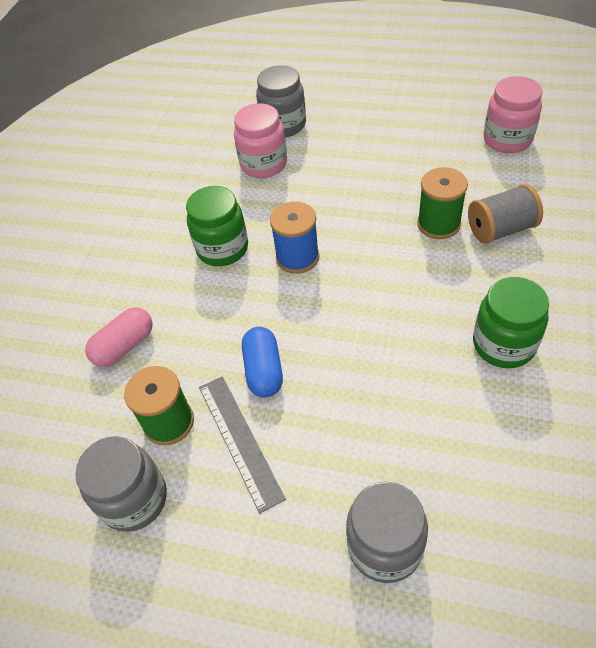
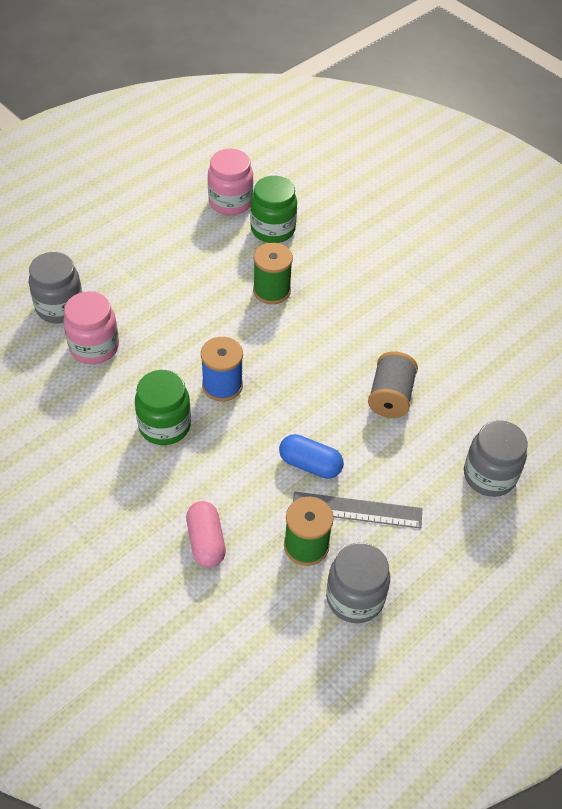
camera: 65 degrees left, 0 degrees up
(500, 229) = (309, 265): grey spool -> grey spool (390, 397)
(503, 344) = (400, 329): green jar -> green jar (273, 229)

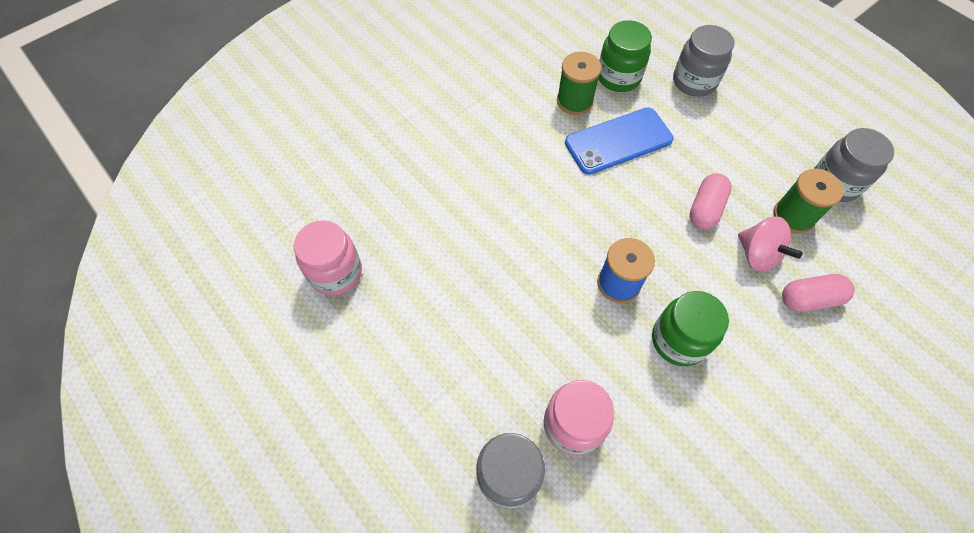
camera: 85 degrees left, 10 degrees up
(256, 503) = (757, 255): none -> pink spinning top
(271, 290) = (482, 233): green spool -> green spool (574, 101)
(273, 229) = (387, 229): green jar -> green jar (618, 77)
(310, 464) = (705, 208): blue capsule -> pink capsule
(357, 510) = (747, 176): grey ruler -> none
(390, 397) = (618, 141): grey spool -> blue phone

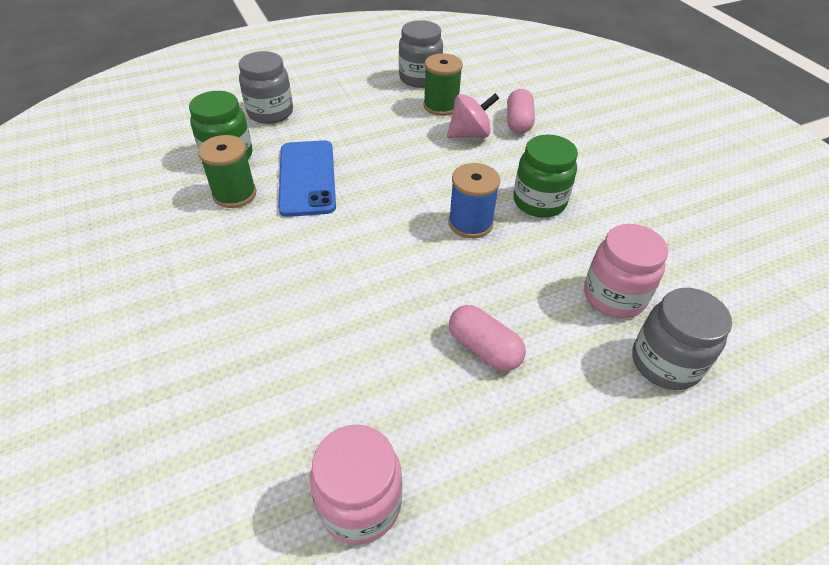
camera: 75 degrees left, 15 degrees down
(705, 208) = (412, 148): pink capsule -> pink capsule (484, 348)

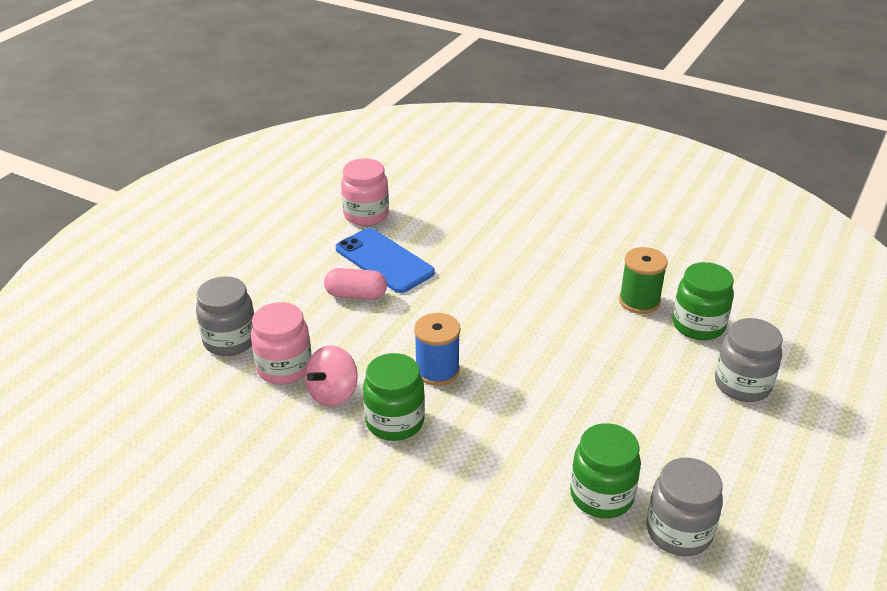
camera: 145 degrees right, 10 degrees down
(307, 178) = (609, 340): blue phone -> blue phone (384, 261)
(441, 106) = (601, 496): green spool -> green jar
(470, 134) = (529, 469): pink spinning top -> pink spinning top (333, 393)
(518, 122) = (494, 521): pink capsule -> none

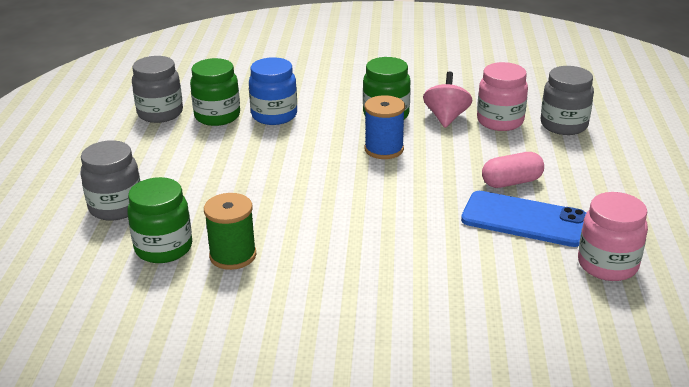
camera: 155 degrees right, 5 degrees down
(527, 470) = (274, 115): none -> blue jar

